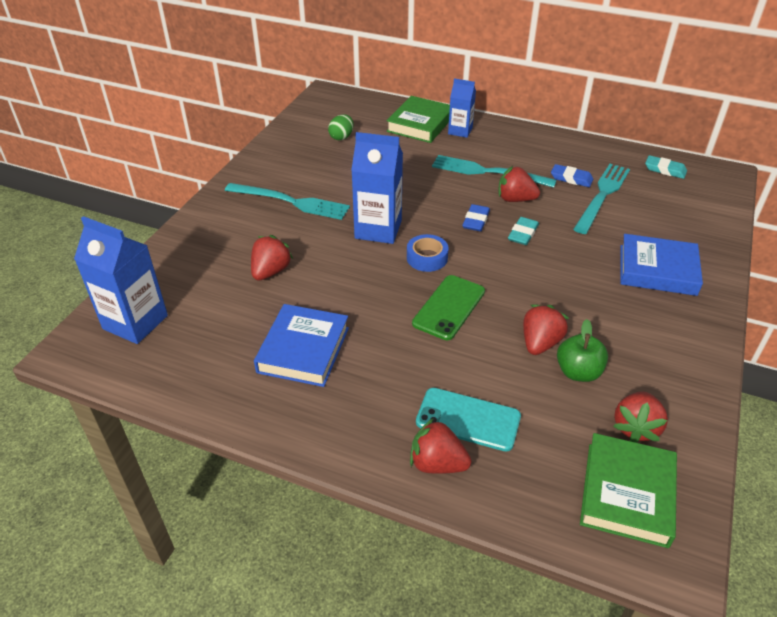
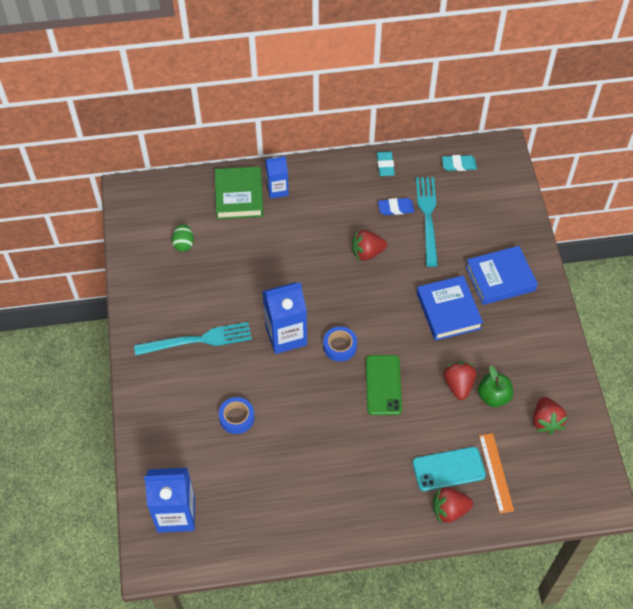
camera: 30 degrees left, 15 degrees up
(271, 271) = (237, 418): red strawberry -> blue tape
(303, 350) = (311, 473): blue book -> blue book (448, 311)
(476, 220) = (352, 290): blue eraser -> none
(488, 172) = (329, 231): turquoise fork -> none
(523, 234) = (393, 287): turquoise eraser -> turquoise eraser (385, 165)
(528, 452) = (495, 472): none -> orange ruler
(627, 494) = (562, 470): green book -> none

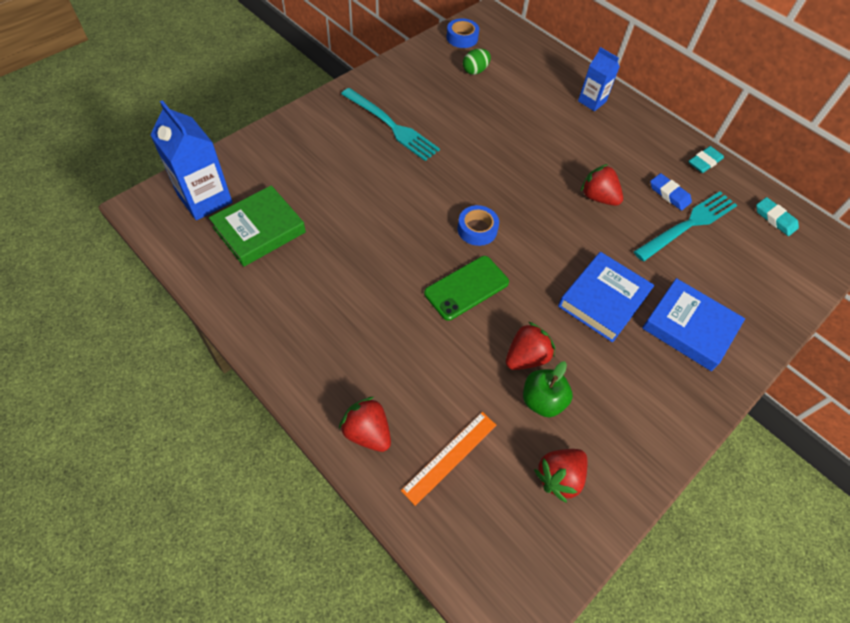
camera: 50 degrees right, 0 degrees up
(237, 418) = (335, 191): blue tape -> blue tape (462, 38)
(239, 196) = (558, 81): green book -> green book (259, 230)
(286, 335) = (451, 183): blue carton -> none
(448, 469) = (417, 403): turquoise phone -> none

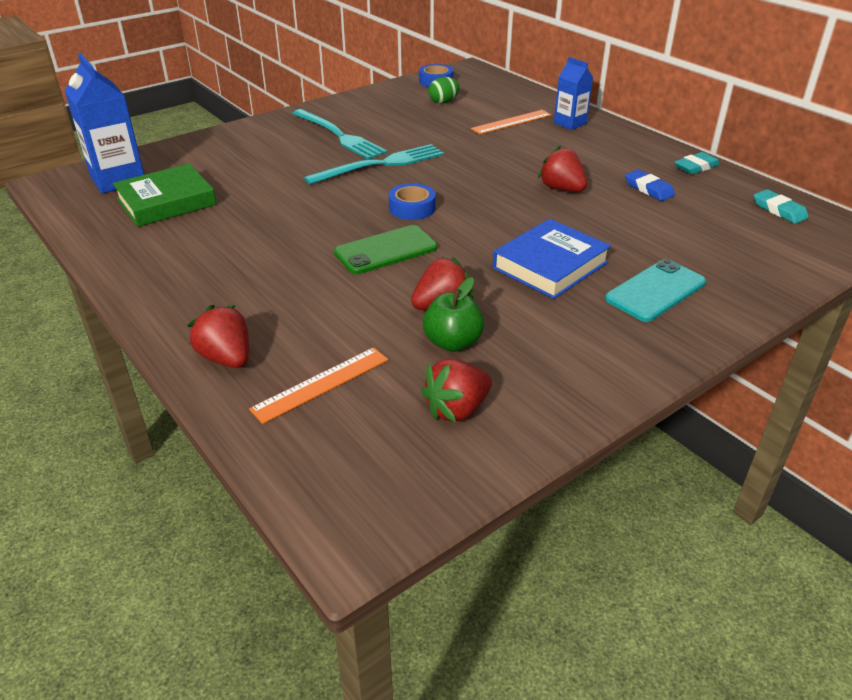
camera: 10 degrees right, 20 degrees down
(541, 100) = (511, 122): none -> orange ruler
(688, 225) = (668, 212): turquoise fork -> turquoise fork (380, 164)
(689, 327) = (655, 291): blue book -> turquoise phone

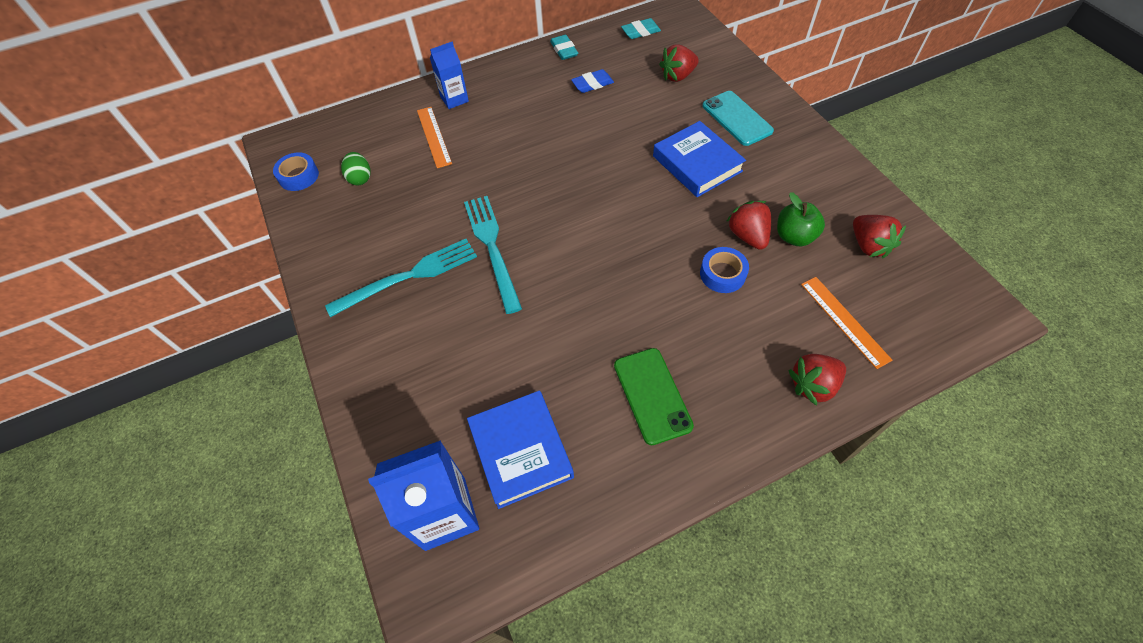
camera: 75 degrees left, 20 degrees up
(166, 202) = (521, 451): green book -> blue book
(386, 250) = (659, 261): green phone -> green phone (652, 395)
(412, 208) = (588, 234): blue tape -> blue tape (722, 274)
(561, 189) = (579, 132): red strawberry -> red strawberry (677, 76)

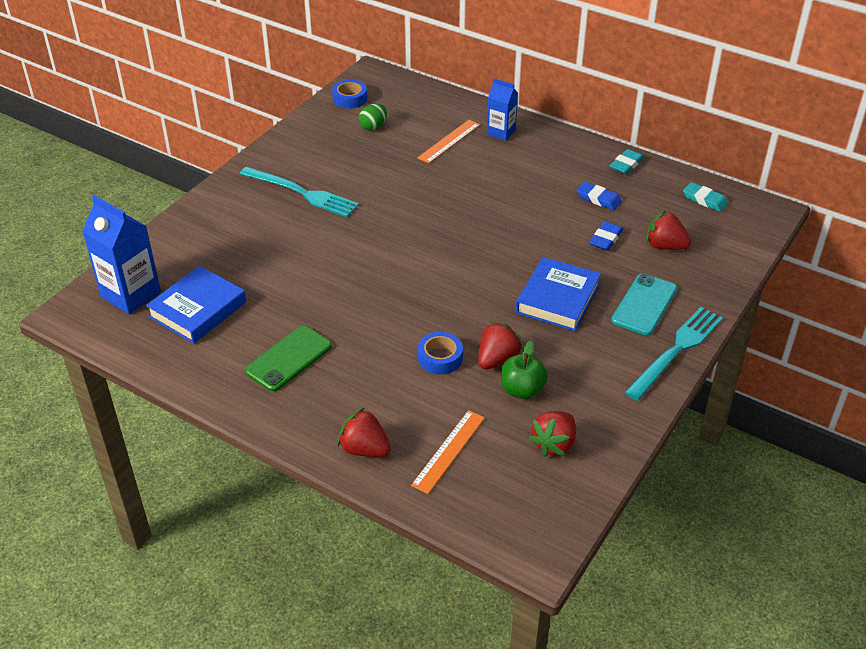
camera: 55 degrees right, 15 degrees down
(492, 247) = (362, 221): turquoise fork -> turquoise fork (676, 350)
(644, 103) = (606, 239): none -> blue eraser

